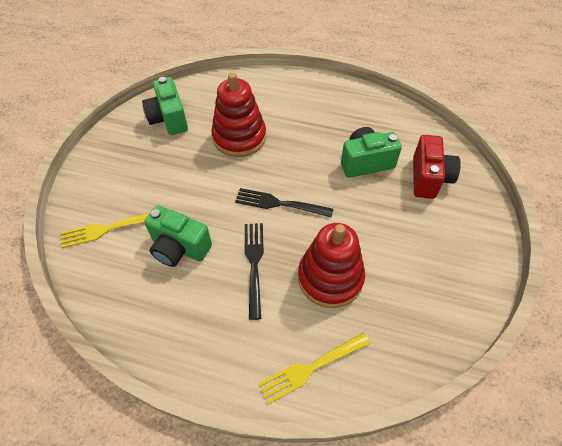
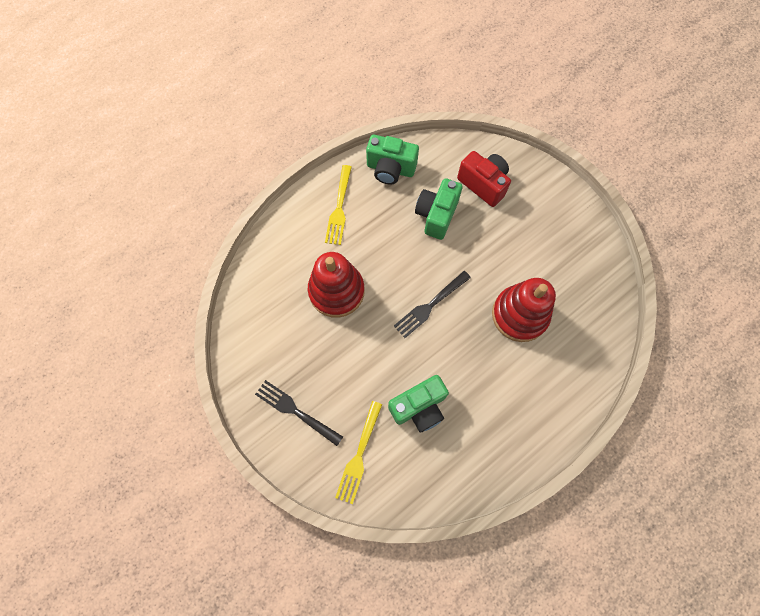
camera: 55 degrees left, 15 degrees up
(169, 119) = (267, 337): green camera -> green camera (390, 169)
(254, 265) = (473, 360): black fork -> black fork (296, 411)
(311, 367) = (577, 374): yellow fork -> yellow fork (339, 207)

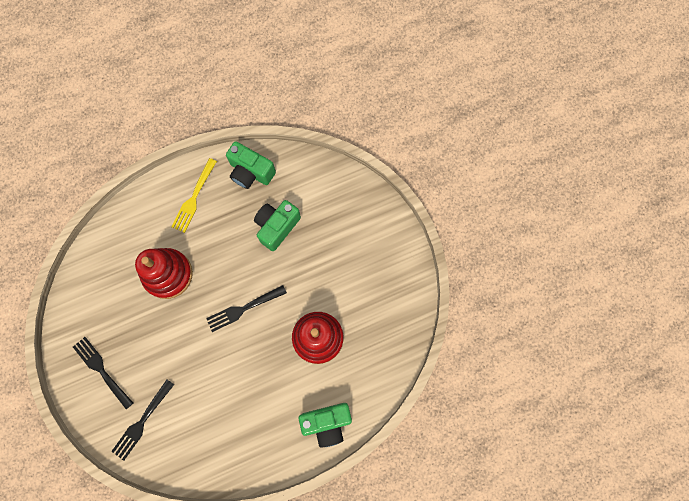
camera: 15 degrees right, 5 degrees up
(359, 454) = (142, 421): yellow fork -> black fork
(419, 407) = (204, 395): green camera -> green camera (327, 422)
(483, 184) = (329, 208): red camera -> none

